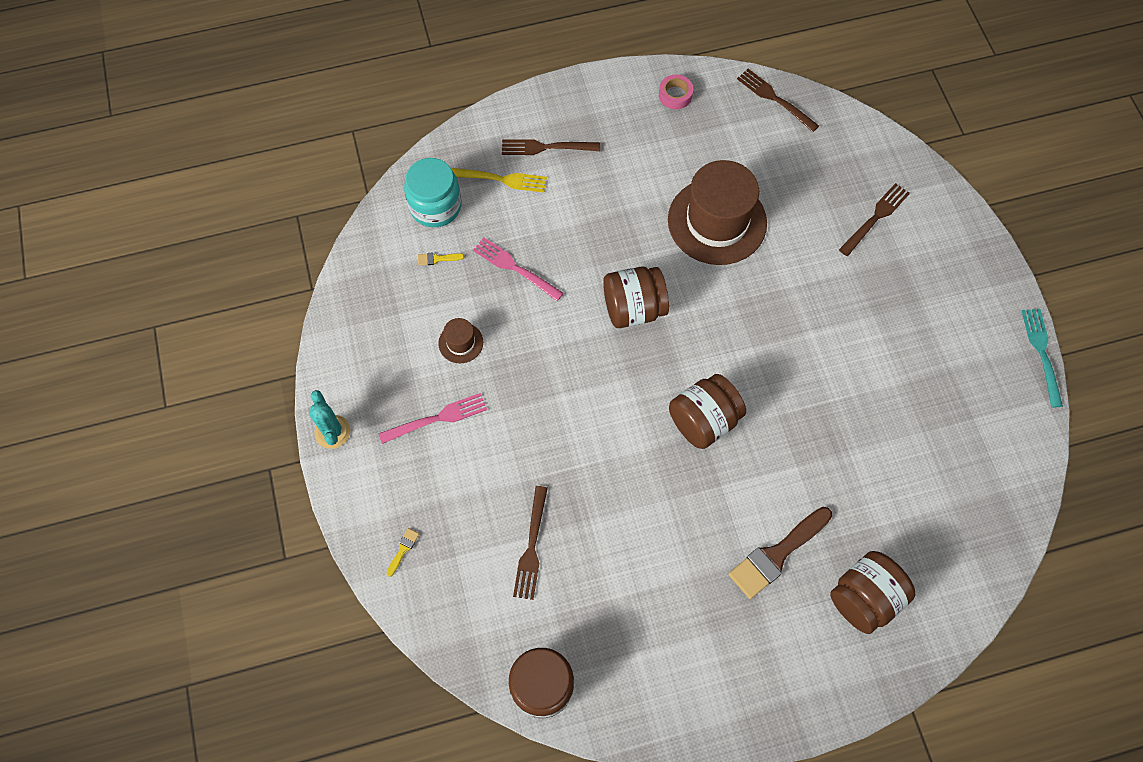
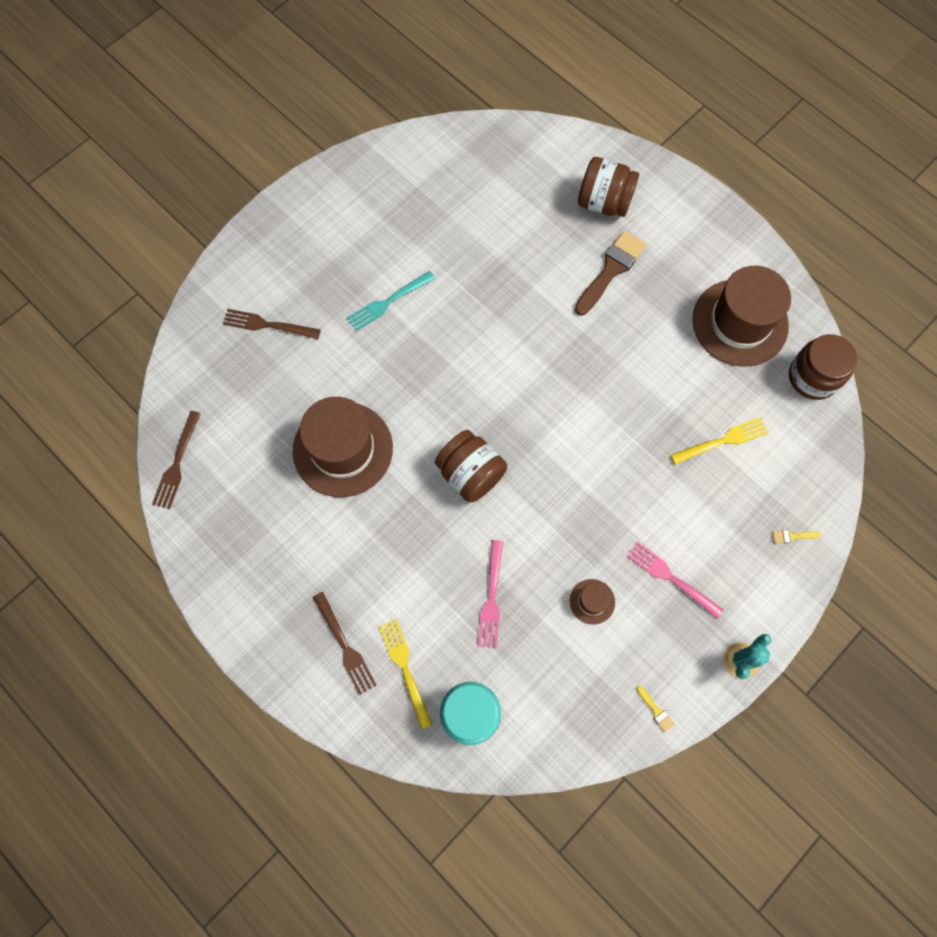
camera: 120 degrees left, 5 degrees up
(437, 259) = (524, 676): yellow brush -> yellow brush (656, 710)
(531, 546) = (722, 441): brown fork -> yellow fork
(644, 650) = (740, 322): none -> brown hat
(675, 95) = (218, 556): pink tape -> none
(703, 421) = (538, 369): brown jar -> none
(776, 555) = (611, 270): brown brush -> brown brush turned 75 degrees counterclockwise
(1041, 353) = (332, 162): turquoise fork -> turquoise fork (388, 302)

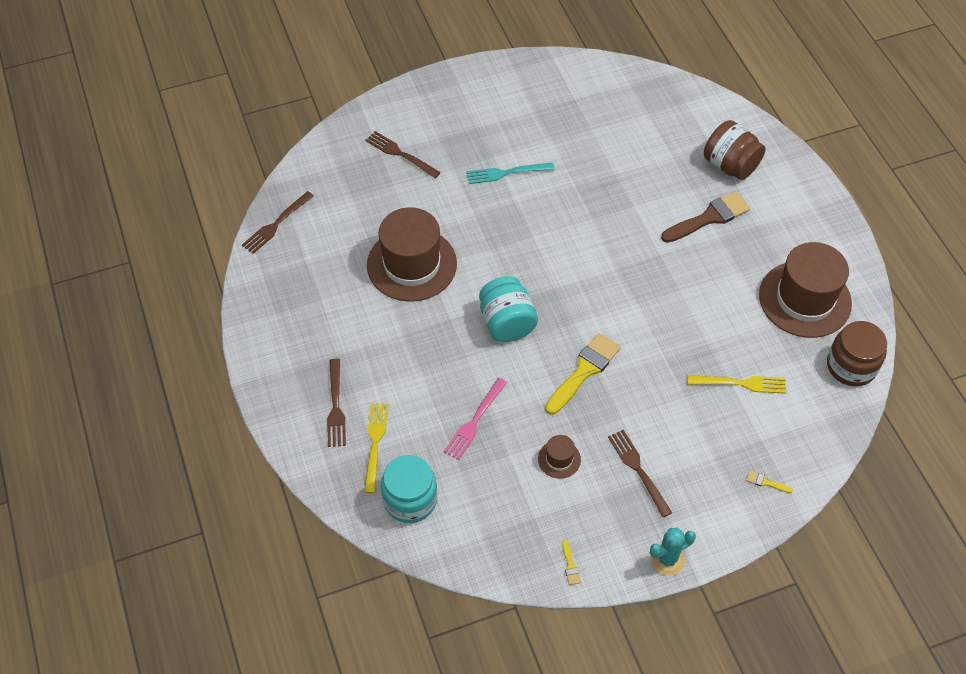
camera: 25 degrees right, 15 degrees down
(470, 474) = (507, 323): brown jar -> turquoise jar
(570, 493) = (584, 371): none -> yellow brush
(671, 578) = (638, 470): pink fork -> brown fork

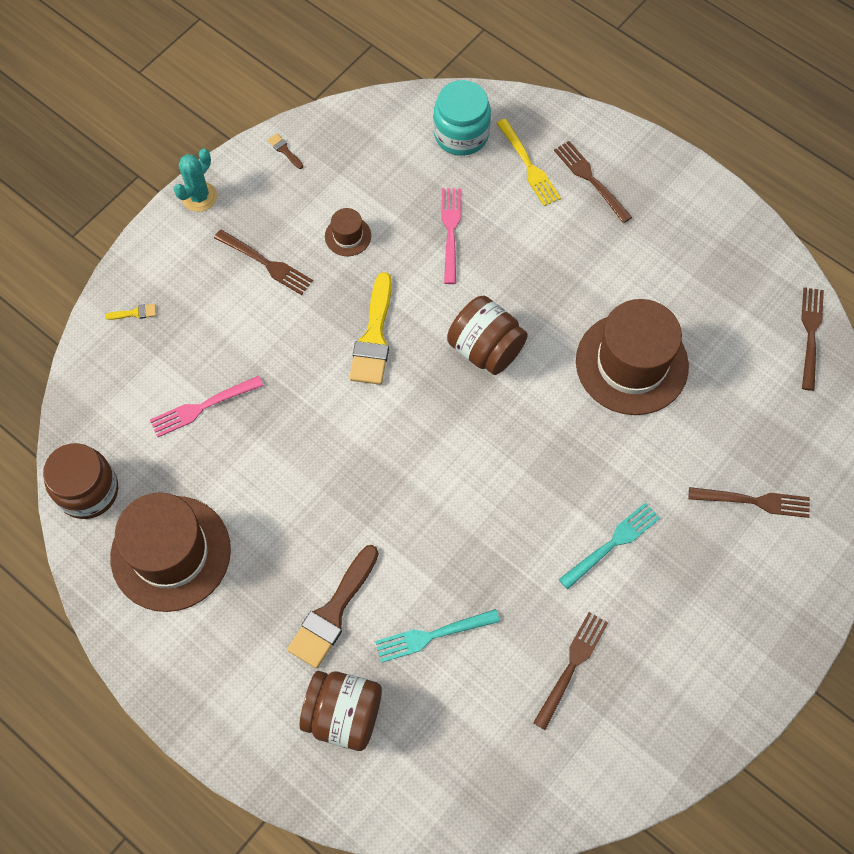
camera: 150 degrees right, 10 degrees up
(507, 323) = (485, 349): turquoise jar -> brown jar
(570, 565) = (284, 150): yellow brush -> brown brush
(576, 128) = (571, 666): none -> brown fork
(652, 178) = (432, 635): none -> turquoise fork
(740, 383) = (203, 407): yellow fork -> pink fork

